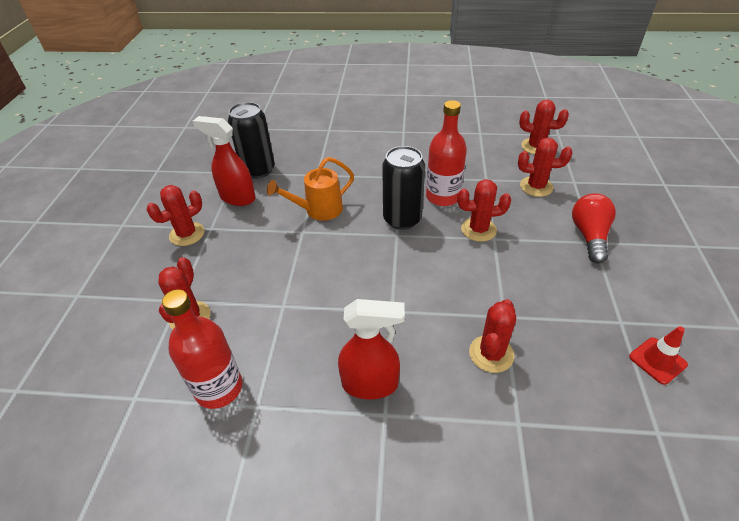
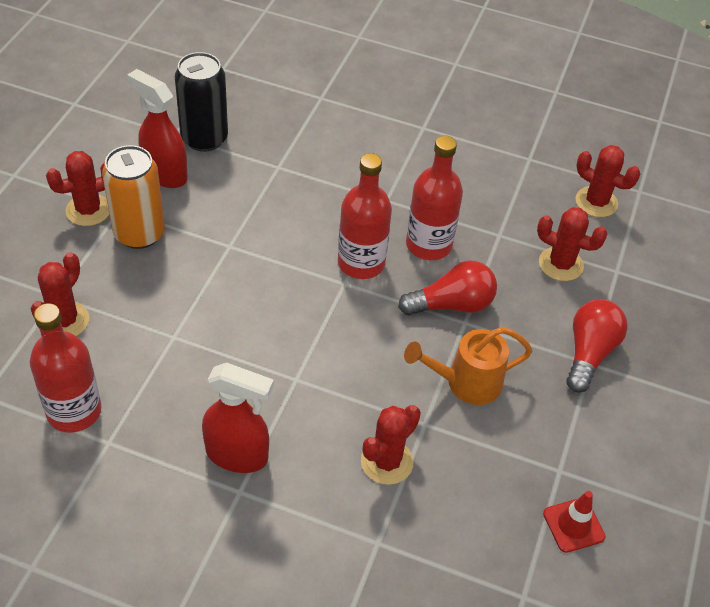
camera: 10 degrees right, 5 degrees up
(231, 240) = (139, 233): none -> orange can
(318, 210) = (260, 220): orange watering can -> orange watering can (465, 383)
(402, 219) = (361, 263): black can -> red bottle
(478, 230) = (451, 305): red cactus -> red light bulb

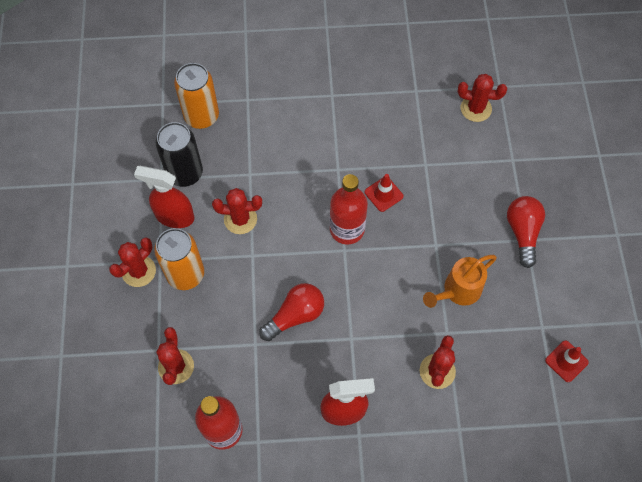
camera: 20 degrees left, 15 degrees up
(258, 94) = (201, 116): none -> orange can
(428, 245) = (383, 194): red bottle -> red traffic cone
(451, 305) = (421, 235): red light bulb -> red light bulb (295, 316)
(560, 264) = (475, 171): red cactus -> red cactus (240, 219)

